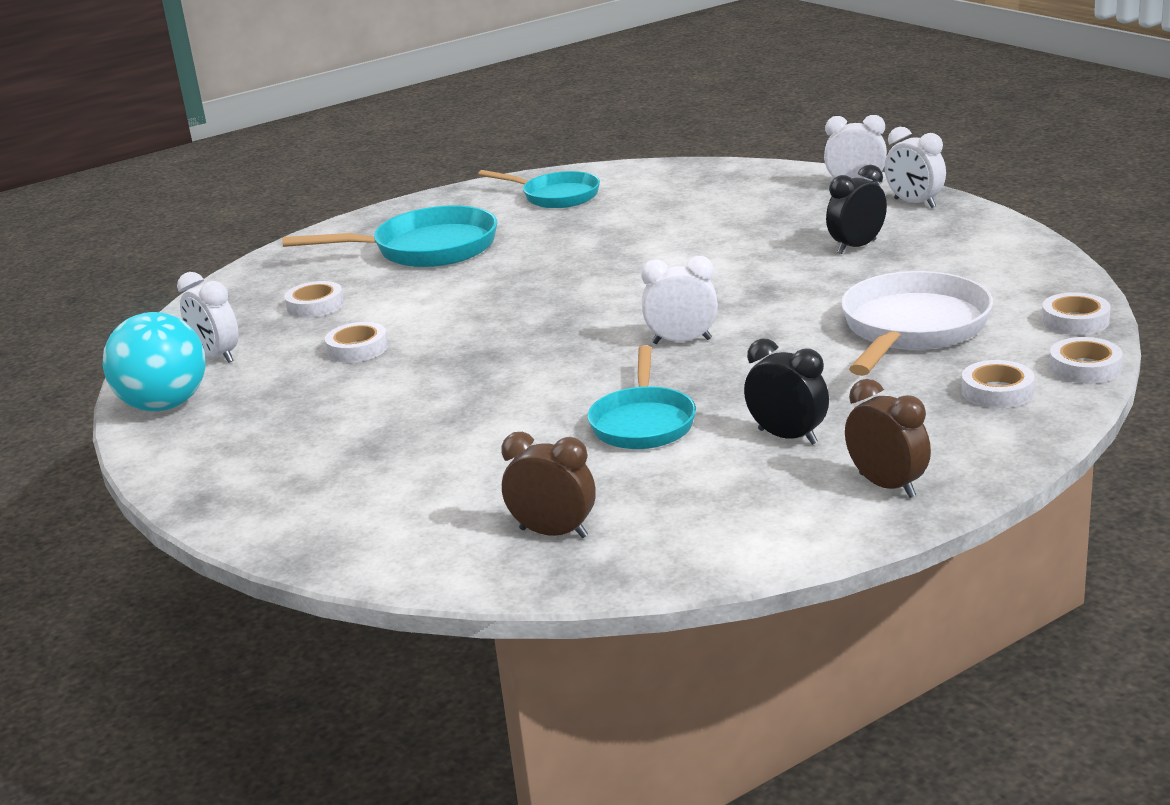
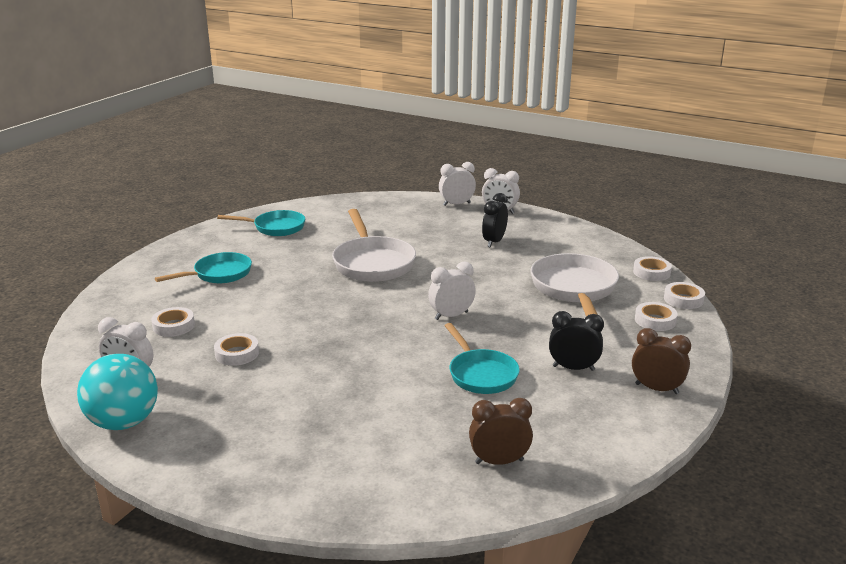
camera: 30 degrees left, 0 degrees up
(426, 249) = (218, 274): turquoise pan -> turquoise pan, size x0.67
(642, 257) = (372, 263): none -> white pan

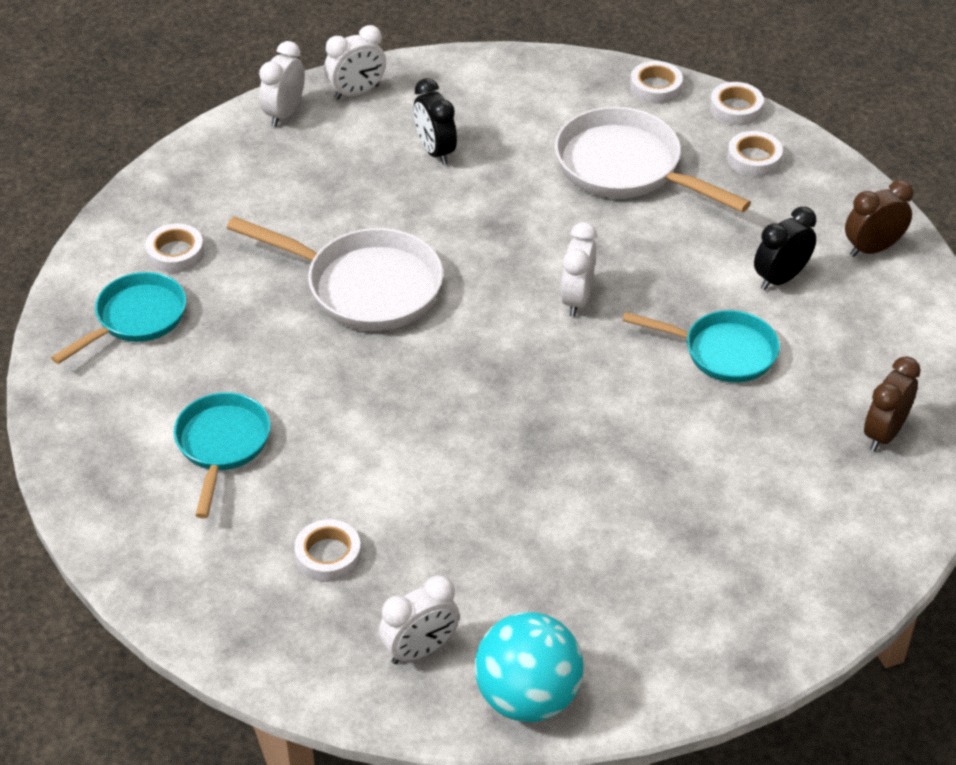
camera: 50 degrees left, 20 degrees up
(237, 353) = (468, 527): white tape -> white tape (175, 253)

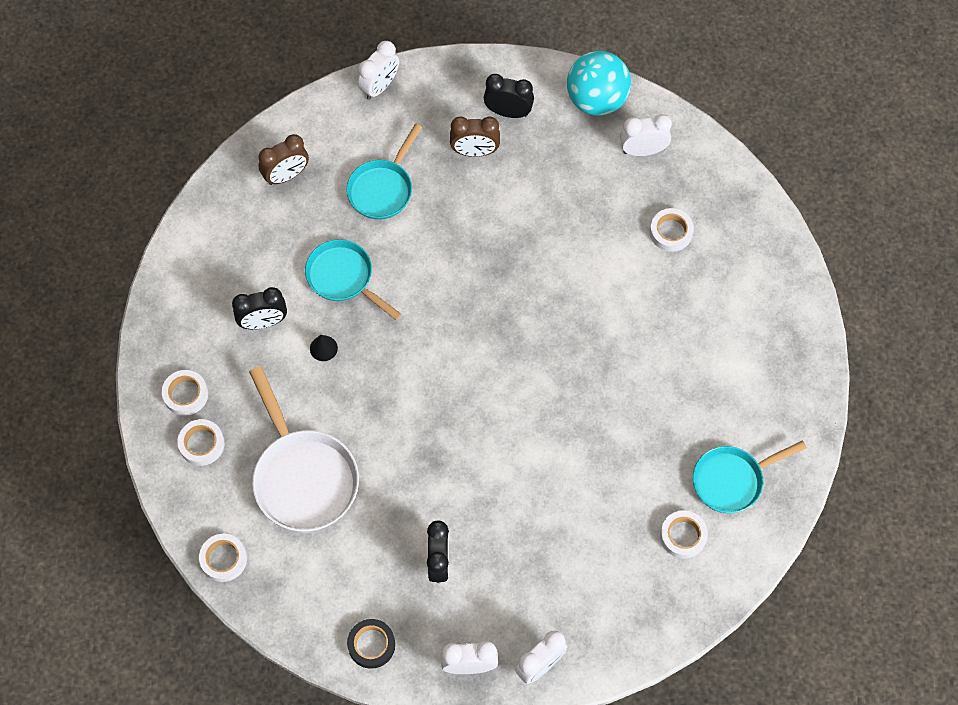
camera: 155 degrees left, 20 degrees up
(222, 446) = (708, 341): turquoise pan -> turquoise pan (383, 188)
(364, 286) = (556, 441): white pan -> none
(463, 77) = (371, 645): none -> black tape
(577, 299) = (413, 364): white clock -> white clock (379, 86)
(648, 627) = (508, 112): none -> black clock
(692, 279) = (323, 348): none -> black cone
(735, 108) = (177, 505): white tape -> white tape (186, 394)
(872, 248) = (181, 320): brown clock -> brown clock (475, 151)

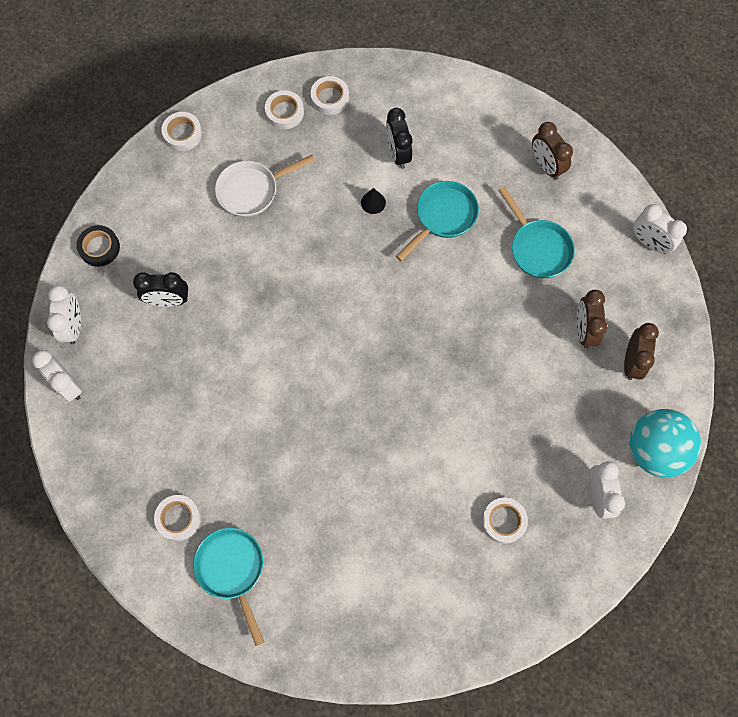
camera: 90 degrees right, 5 degrees up
(303, 477) = (252, 190): white pan -> white pan, size x0.67
(383, 188) = (537, 248): turquoise pan -> turquoise pan turned 150 degrees counterclockwise
(508, 112) = (632, 362): black clock -> brown clock

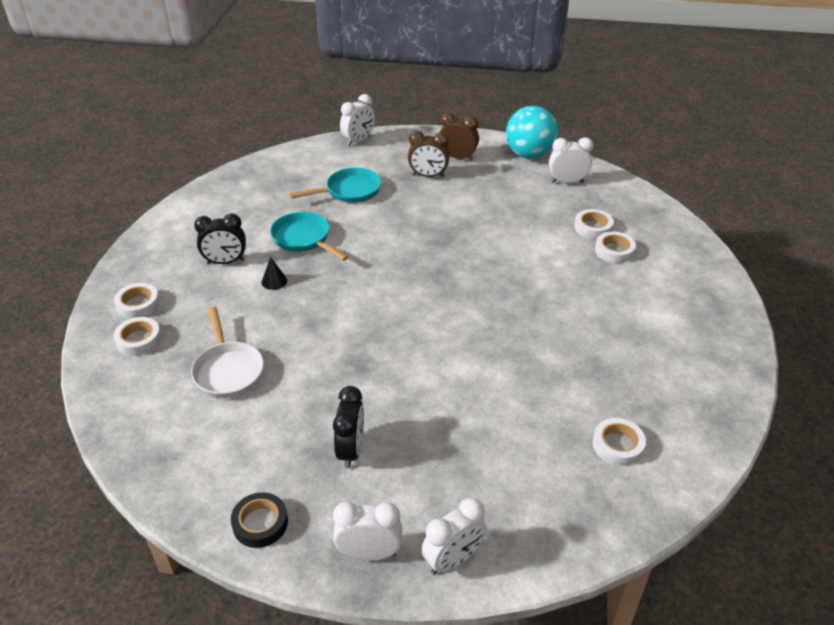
camera: 85 degrees left, 30 degrees down
(182, 134) = (125, 432): white tape -> white tape (614, 251)
(232, 570) = (666, 401): turquoise pan -> none
(546, 166) = (272, 181): brown clock -> none

